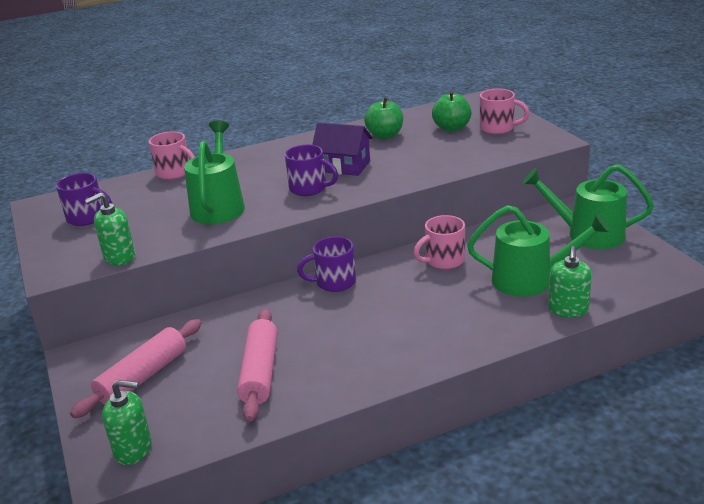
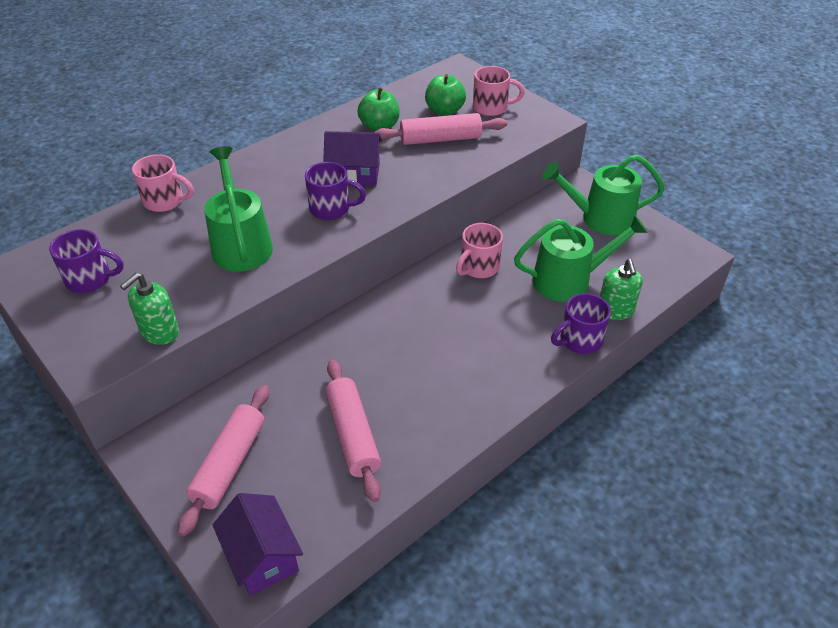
camera: 20 degrees left, 15 degrees up
(133, 449) = (262, 556): green soap dispenser -> purple house
(334, 282) = (381, 310): purple mug -> purple mug (579, 340)
(436, 148) = (440, 139): none -> pink rolling pin

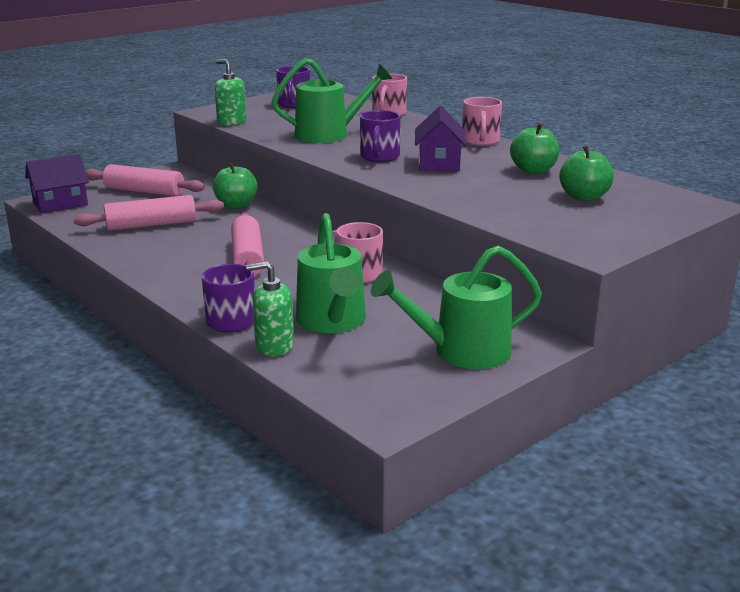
camera: 90 degrees right, 20 degrees down
(297, 364) = (236, 205): none -> green apple
(440, 139) = (517, 195): pink rolling pin -> pink rolling pin (247, 258)
(491, 108) = (605, 219): pink mug -> pink mug (480, 141)
(600, 218) = (462, 351): green watering can -> green watering can turned 105 degrees counterclockwise

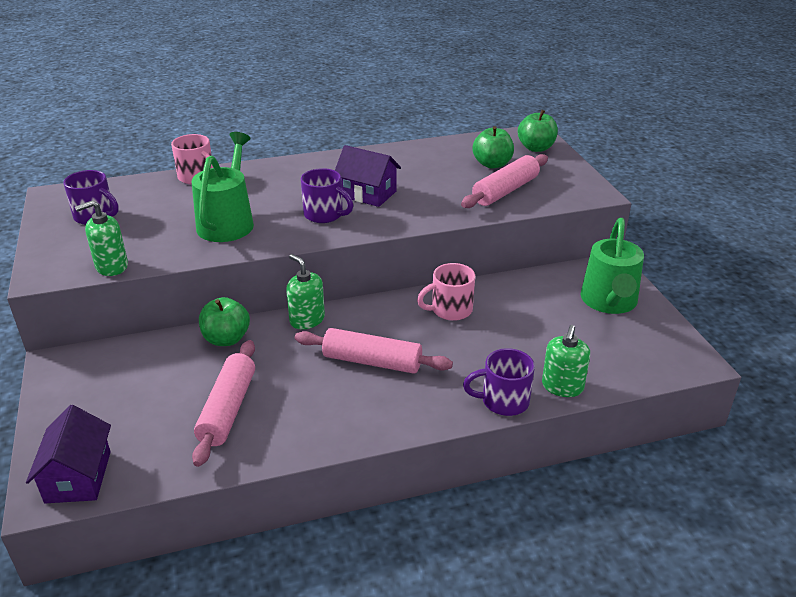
camera: 65 degrees left, 10 degrees up
(144, 191) = (111, 396): pink rolling pin -> pink rolling pin (505, 191)
(286, 224) = (307, 320): none -> green soap dispenser
(332, 321) = (533, 346): green watering can -> none
(480, 141) = (328, 162): pink mug -> none
(533, 170) = (421, 163): green apple -> green apple (536, 148)

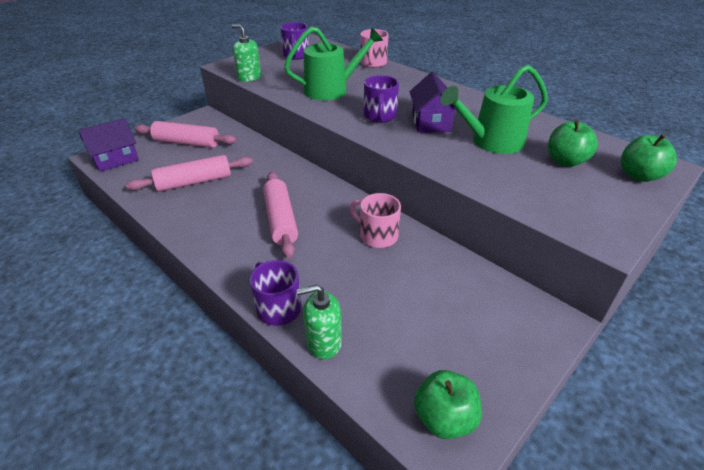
camera: 60 degrees right, 5 degrees up
(226, 339) = (261, 155): green apple -> green apple (444, 418)
(307, 320) = (306, 175): green soap dispenser -> none
(505, 191) = (527, 182): pink rolling pin -> pink rolling pin (187, 143)
(609, 302) = (492, 338): green watering can -> green watering can (491, 142)

